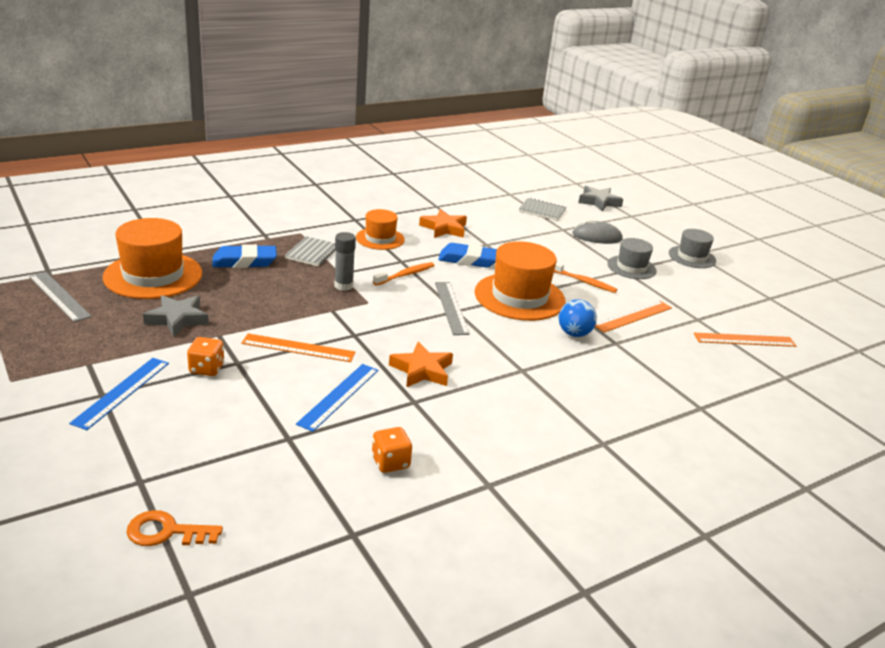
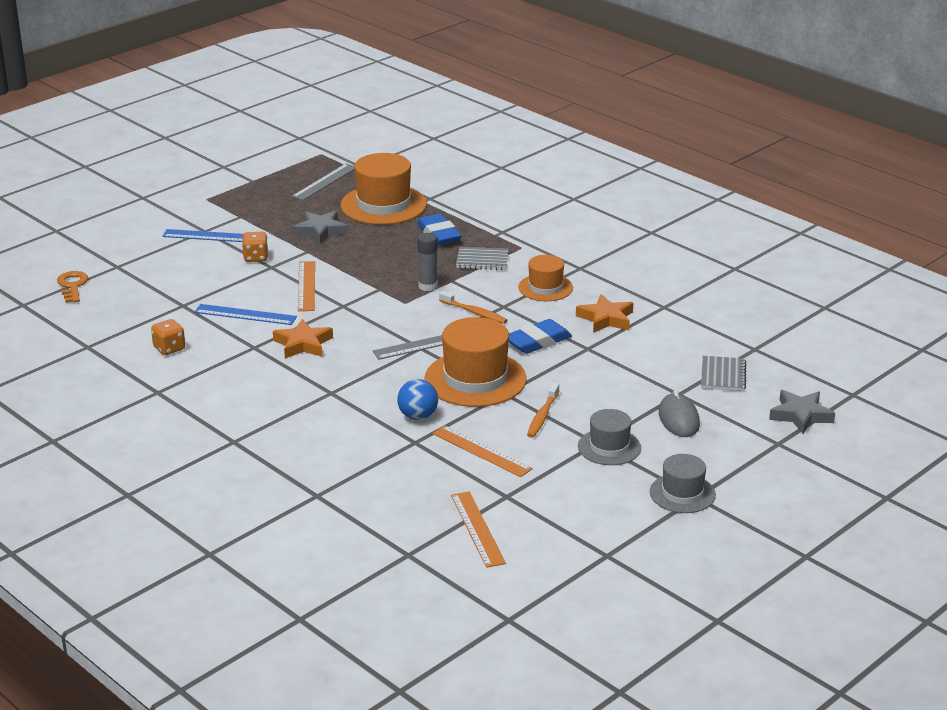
camera: 80 degrees right, 0 degrees up
(468, 260) = (538, 342): blue eraser -> blue eraser turned 60 degrees clockwise

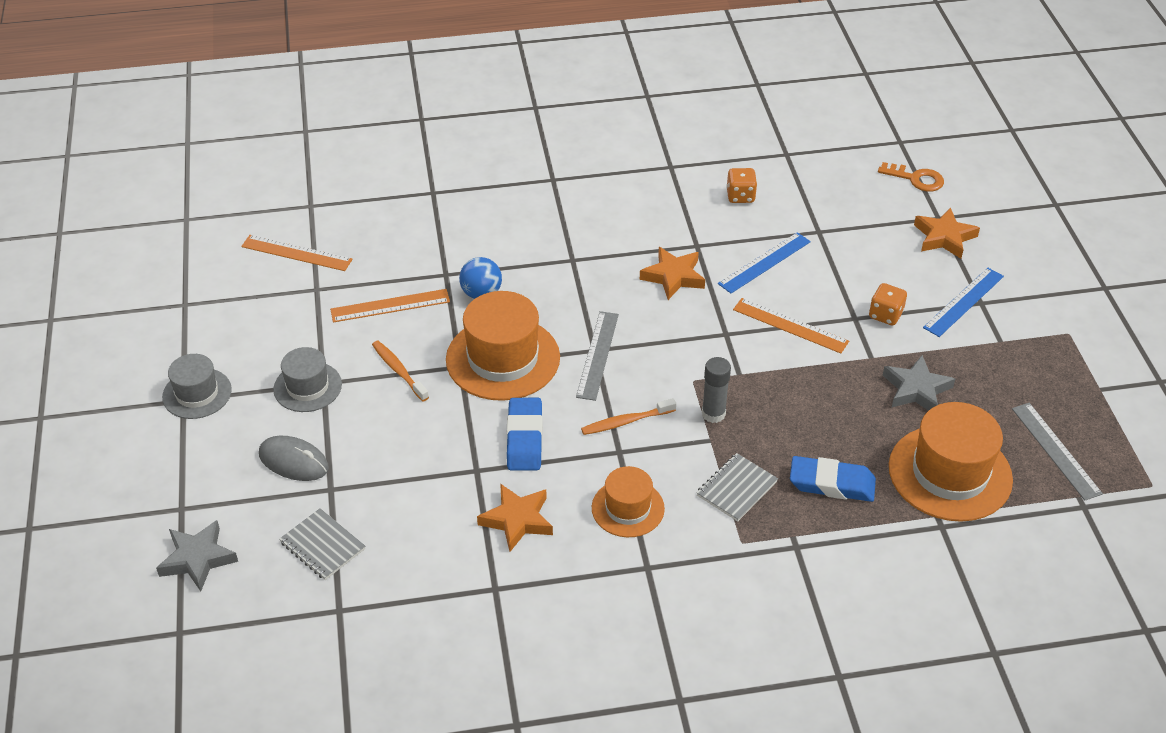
camera: 125 degrees right, 15 degrees up
(140, 259) = (944, 237): none -> orange star

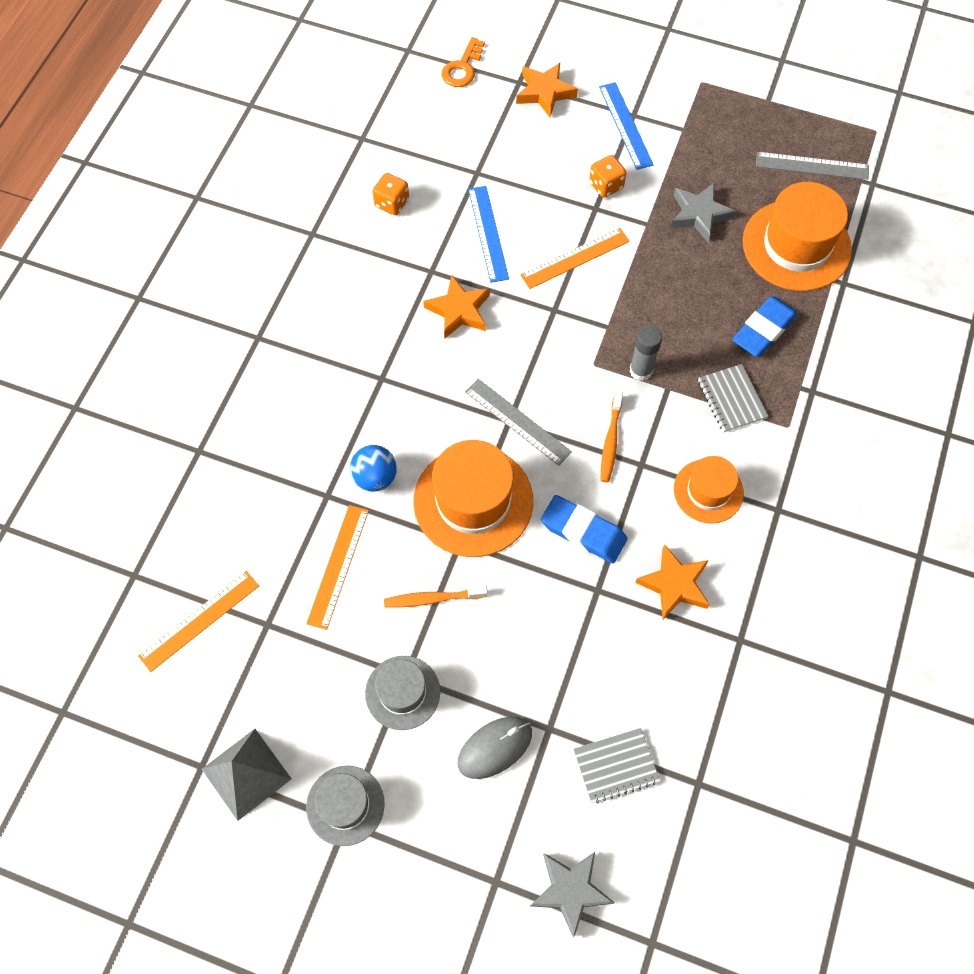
camera: 60 degrees left, 20 degrees up
(192, 329) = (246, 774): none -> grey pyramid
(916, 179) = (462, 68): orange key -> orange key turned 150 degrees clockwise

